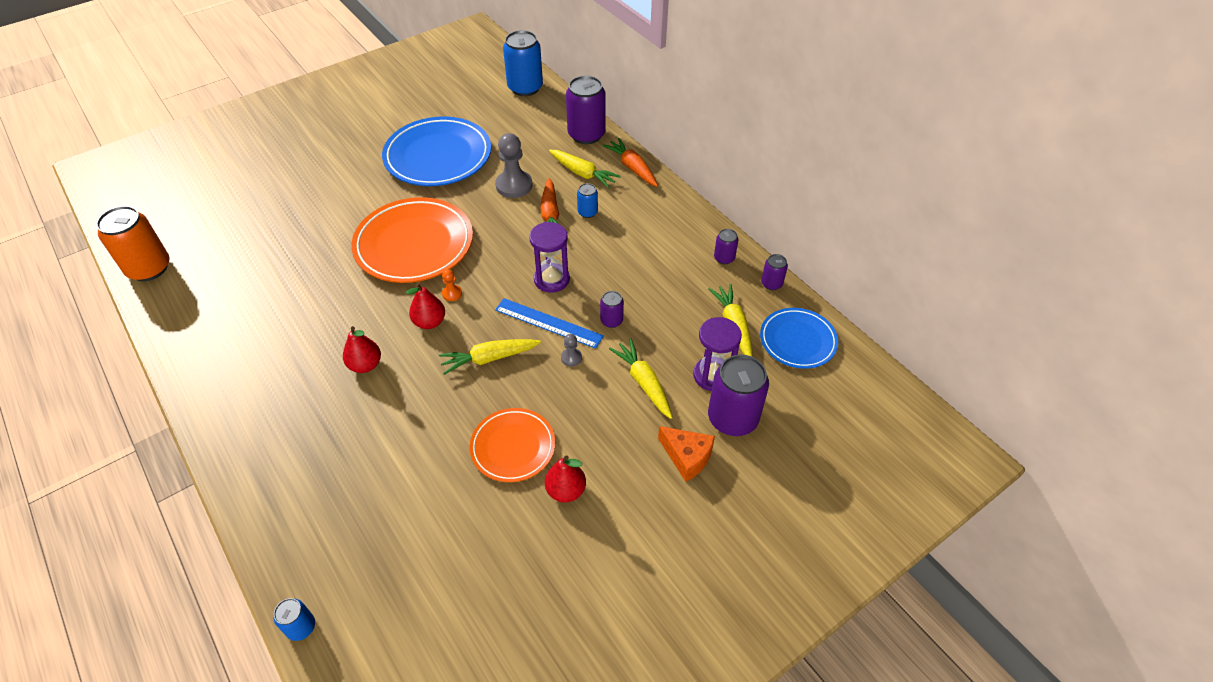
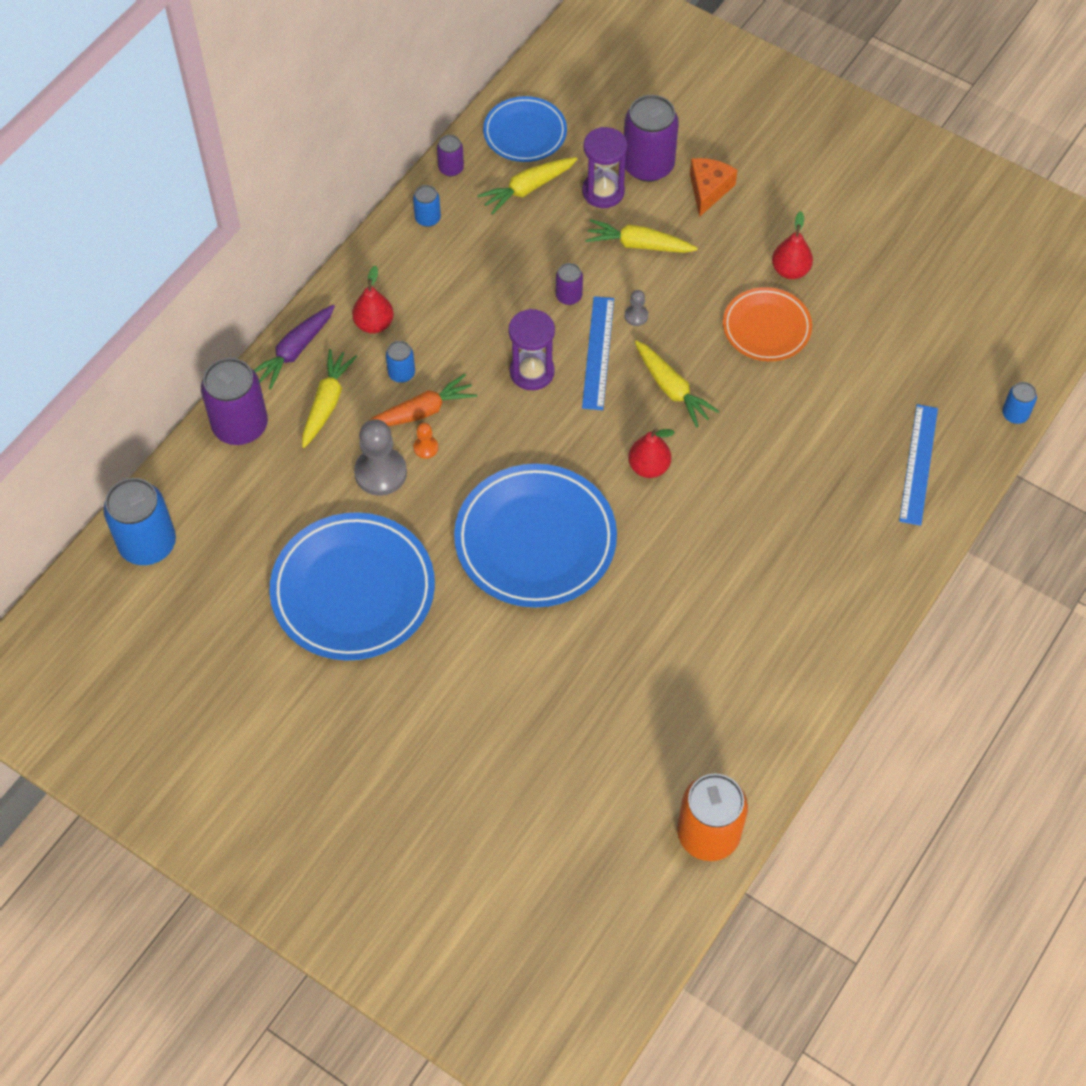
camera: 110 degrees left, 10 degrees up
(309, 512) = (918, 464): none -> blue ruler
(365, 365) = (735, 502): red pear -> red pear (374, 324)
(414, 244) = (535, 540): orange plate -> blue plate
(452, 293) = (597, 463): orange pawn -> orange pawn (426, 448)
(632, 168) = (295, 351): orange carrot -> purple carrot
(644, 383) = (639, 245): yellow carrot -> yellow carrot turned 60 degrees clockwise
(724, 258) = (427, 218): purple can -> blue can

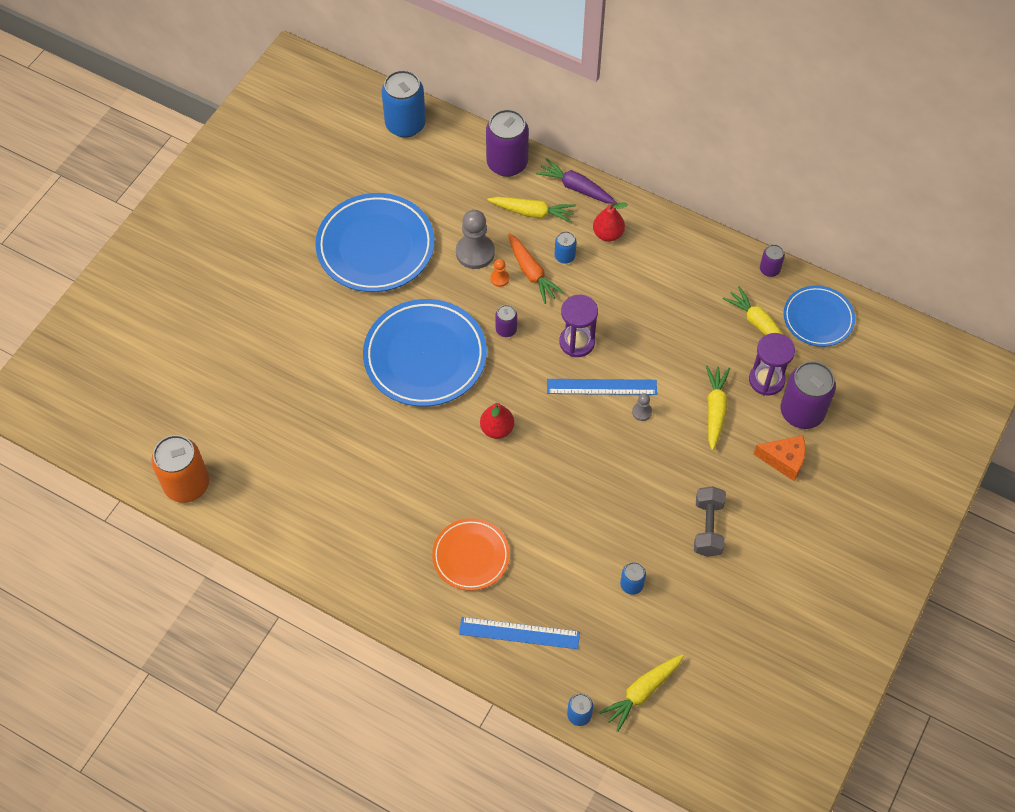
camera: 85 degrees right, 0 degrees up
(427, 218) = (715, 259): blue can -> blue can (631, 585)
(569, 296) = (654, 362): purple can -> purple can (506, 329)
(671, 388) = (573, 441): yellow carrot -> yellow carrot (642, 692)
(766, 327) = (644, 510): orange plate -> orange plate (471, 556)
(790, 270) = (708, 528): red pear -> grey dumbbell

